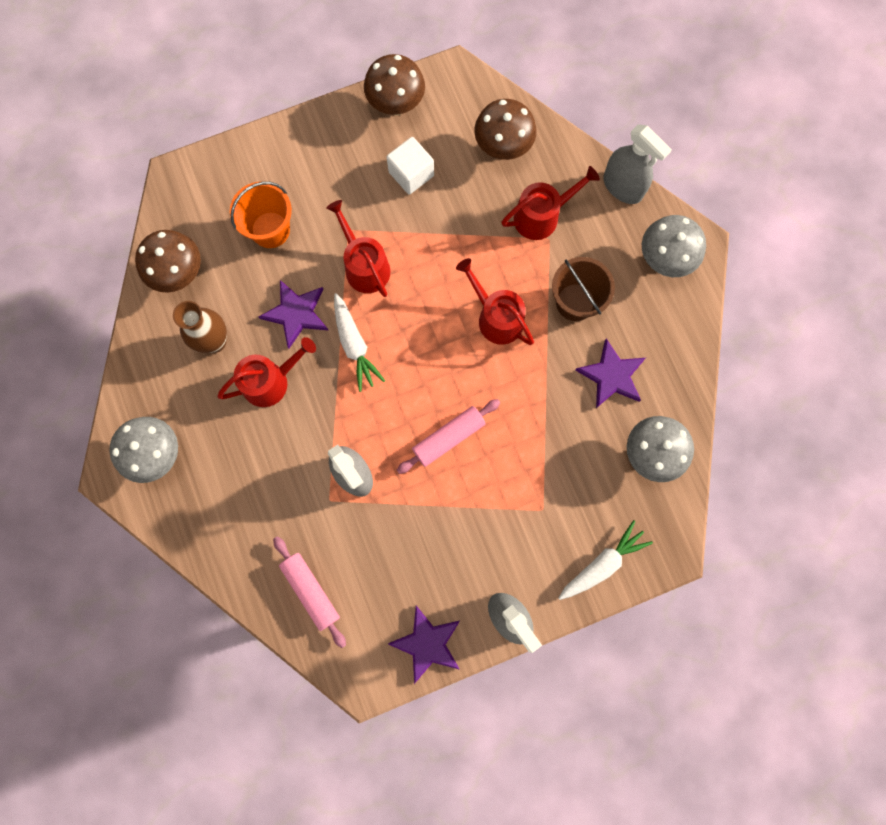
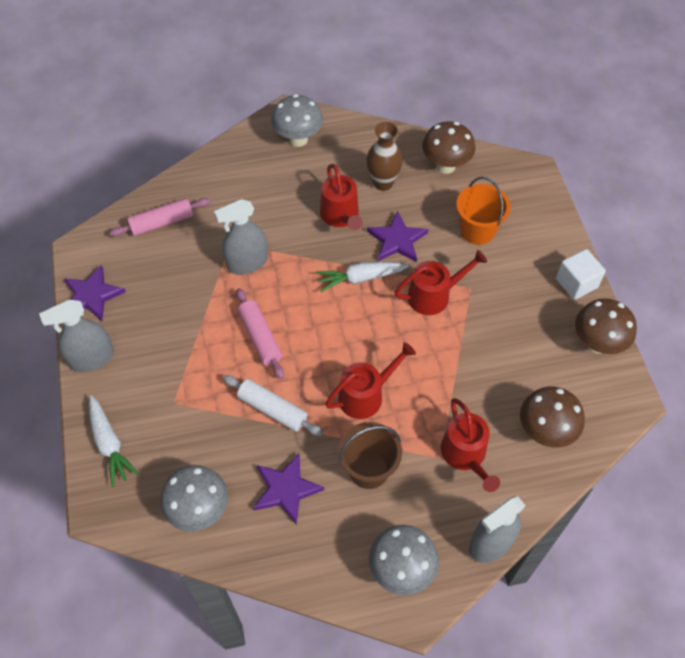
camera: 100 degrees right, 20 degrees down
(411, 174) = (522, 346): white cube -> white cube (576, 283)
(530, 406) = (272, 409): none -> white rolling pin

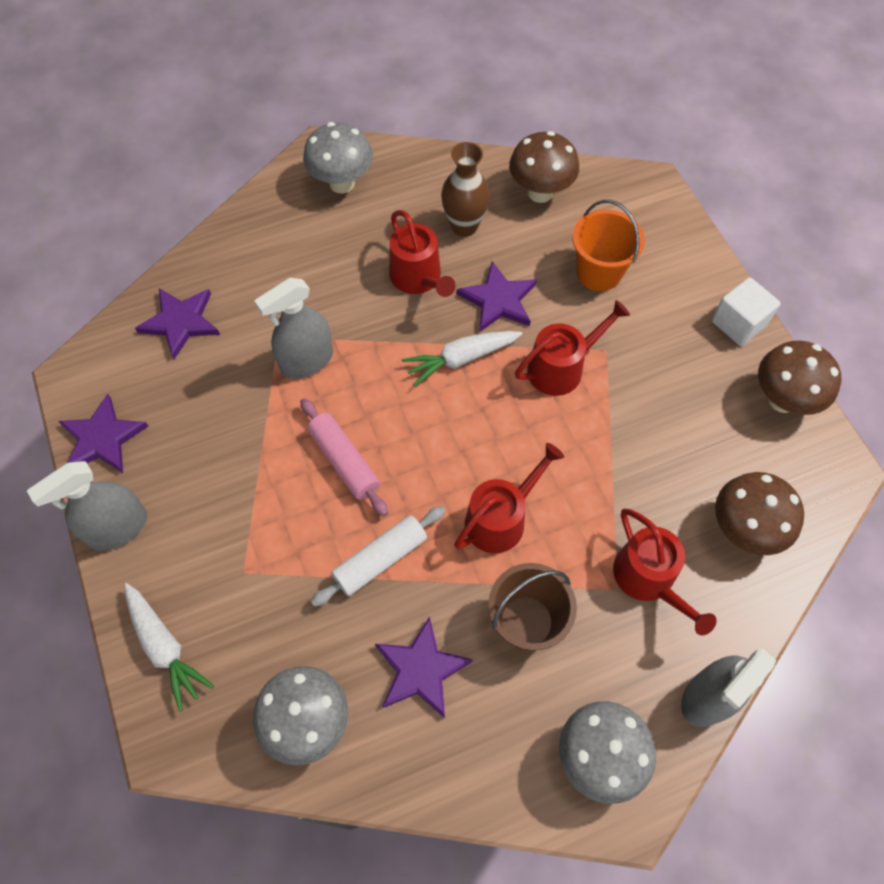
camera: 10 degrees left, 5 degrees up
(162, 222) = (180, 322): pink rolling pin -> purple star
(272, 409) = (380, 559): white rolling pin -> white rolling pin turned 60 degrees counterclockwise

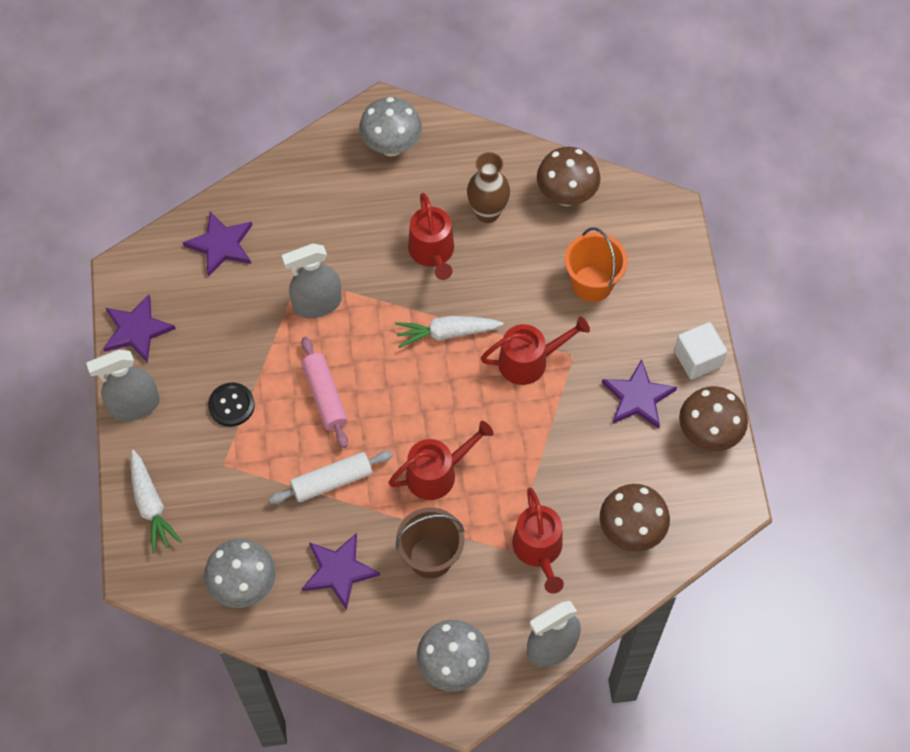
camera: 15 degrees right, 0 degrees up
(236, 498) = (231, 405): none -> black button
(498, 300) = (495, 288): purple star -> purple star (638, 397)

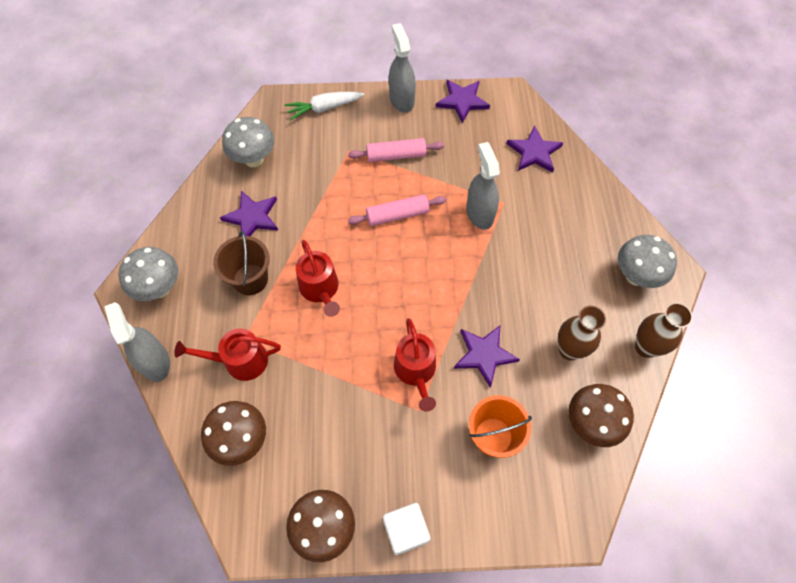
camera: 95 degrees right, 0 degrees up
(231, 405) = (396, 155): black button -> pink rolling pin
(332, 481) = (325, 216): white rolling pin -> none
(432, 252) = (528, 301): red watering can -> none
(446, 333) = (447, 306): white carrot -> none
(477, 143) = (645, 347): none -> brown vase
(638, 397) = (370, 464): purple star -> purple star (484, 355)

